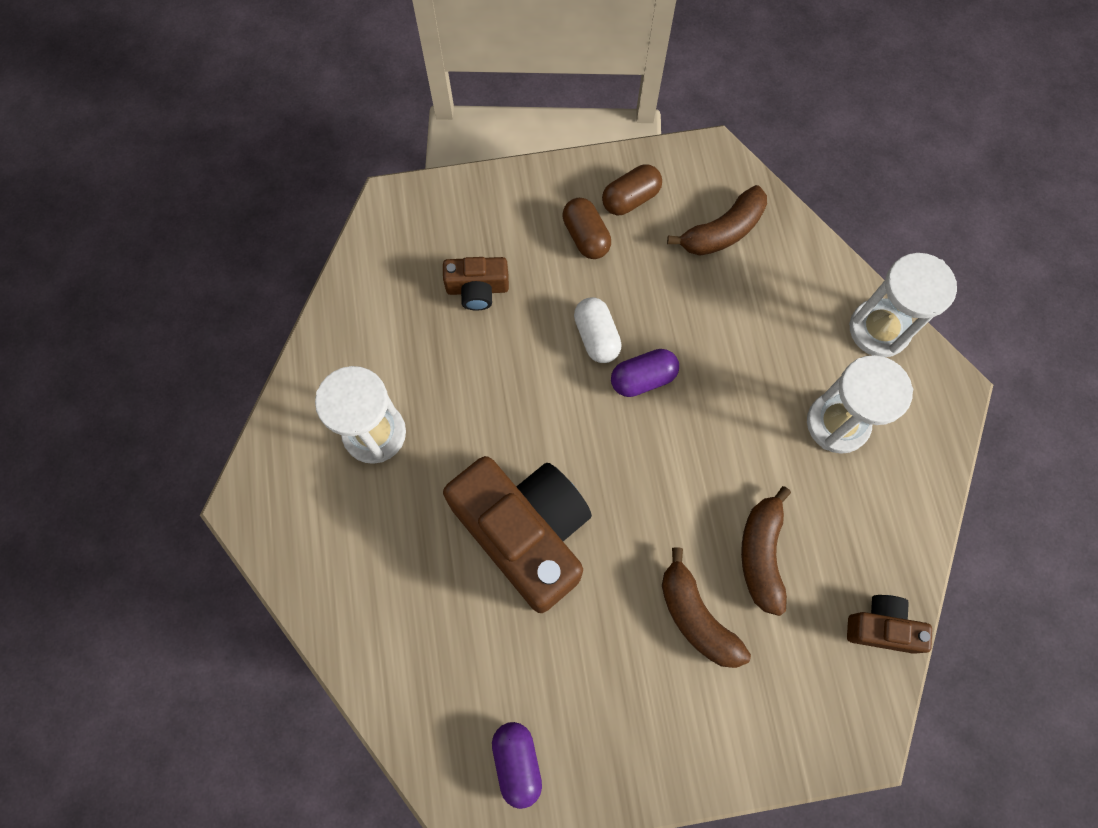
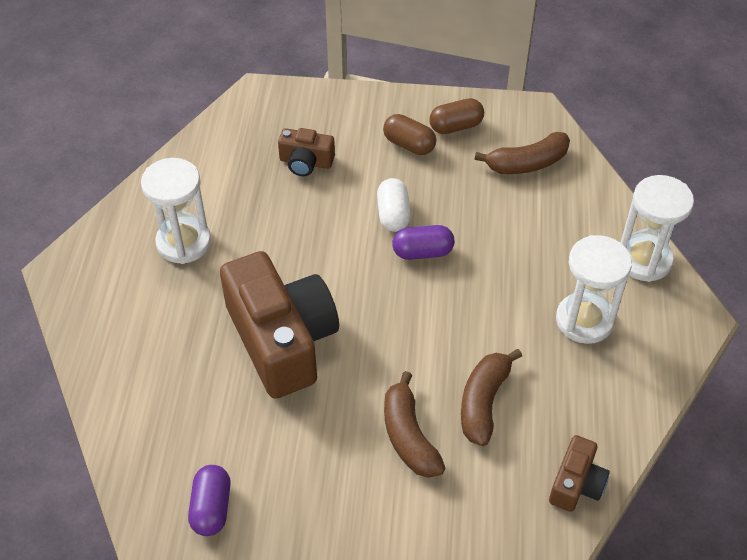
camera: 15 degrees right, 20 degrees down
(586, 236) = (409, 144): brown capsule -> brown capsule turned 45 degrees counterclockwise
(881, 627) = (576, 484): brown camera -> brown camera turned 90 degrees clockwise

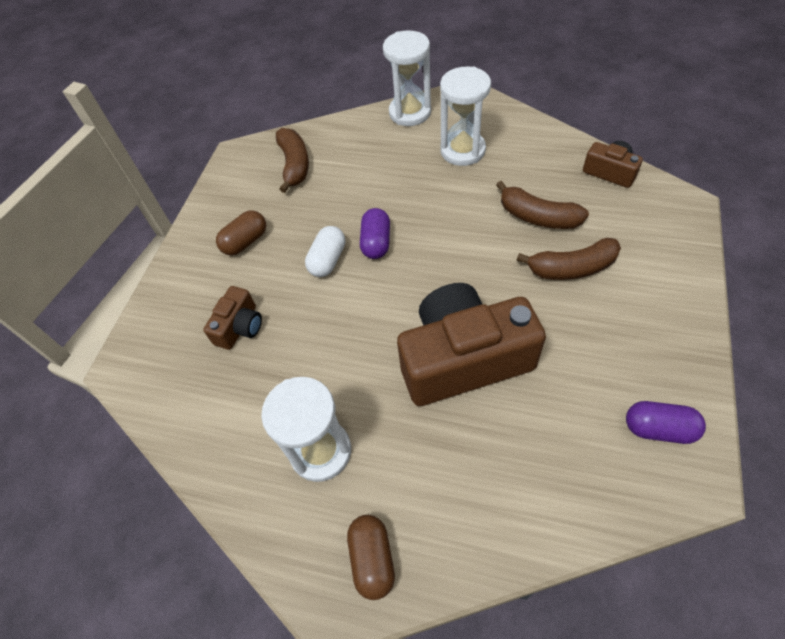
camera: 75 degrees left, 5 degrees up
(393, 214) = (328, 260): white capsule -> white capsule turned 75 degrees counterclockwise
(456, 126) = (235, 206): brown capsule -> brown capsule (372, 559)

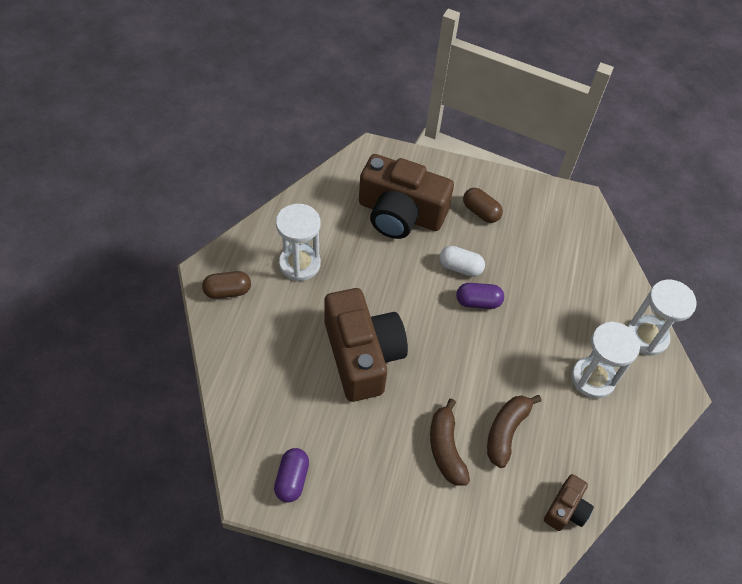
camera: 80 degrees right, 0 degrees up
(240, 327) = (400, 213): brown camera -> brown camera, size x2.13
(294, 165) = (569, 242): brown banana -> none

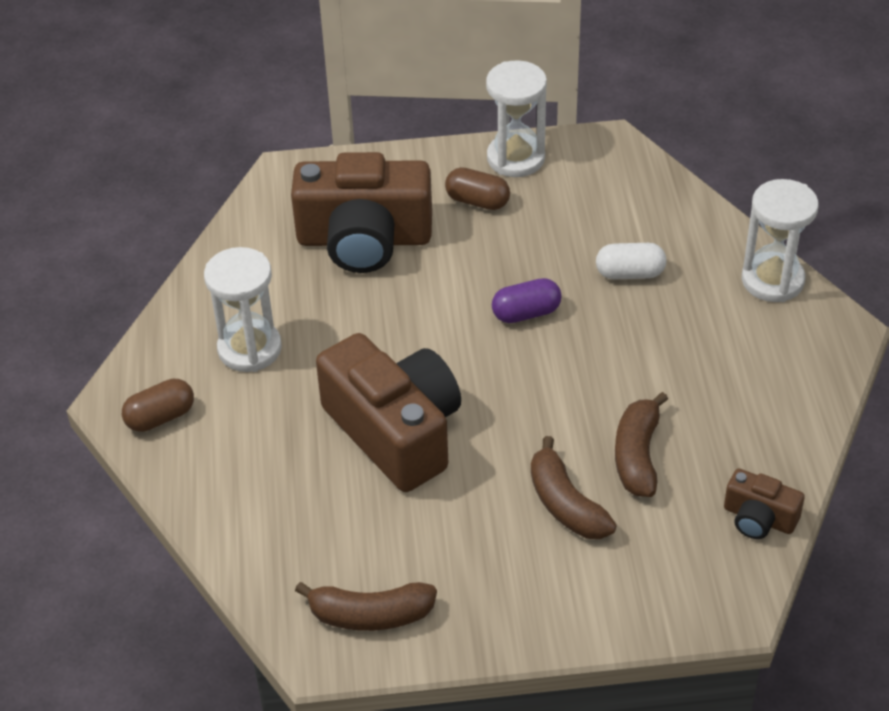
camera: 15 degrees left, 10 degrees down
(292, 479) = (370, 615): purple capsule -> brown banana
(460, 267) = (481, 279): white capsule -> white capsule (630, 273)
(566, 509) = (759, 518): brown camera -> brown camera turned 105 degrees clockwise
(593, 378) = (724, 353): white hourglass -> white hourglass (516, 158)

